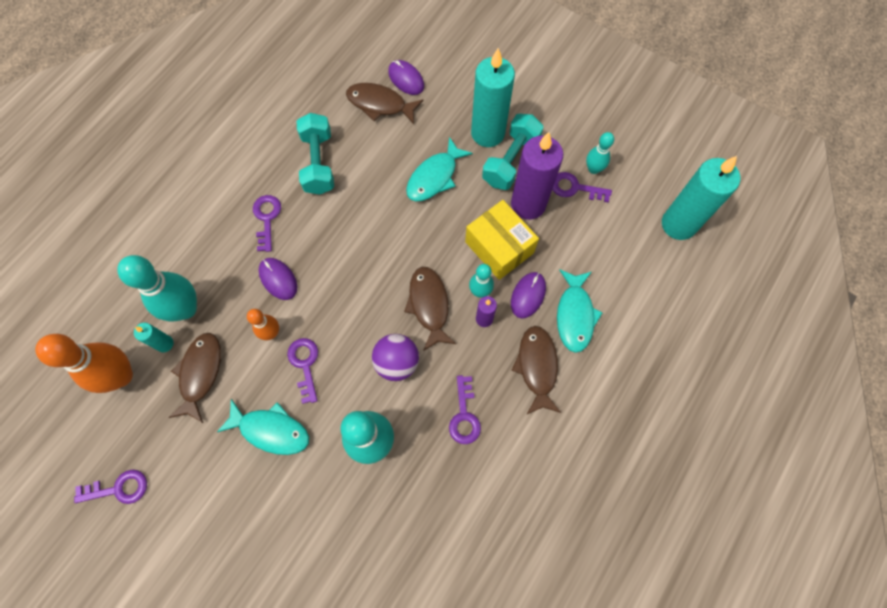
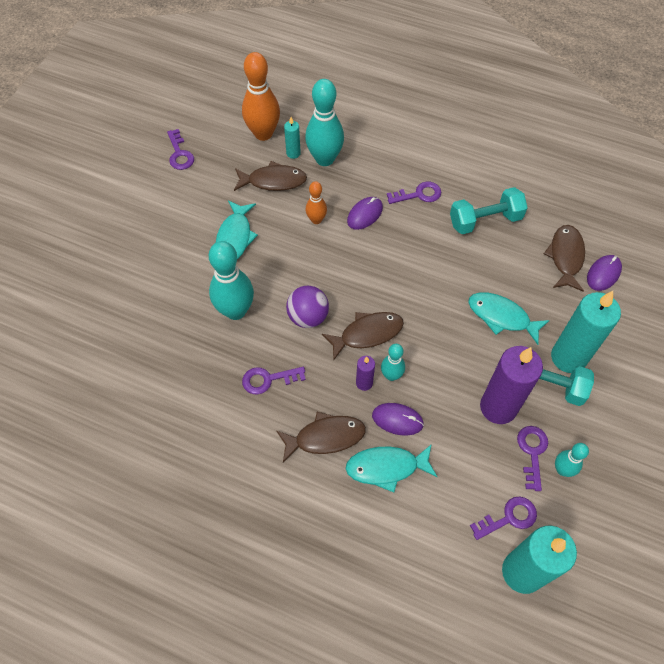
camera: 80 degrees right, 10 degrees down
(305, 364) = (293, 249): purple key -> purple key (509, 517)
(499, 247) = (442, 386): yellow box -> none

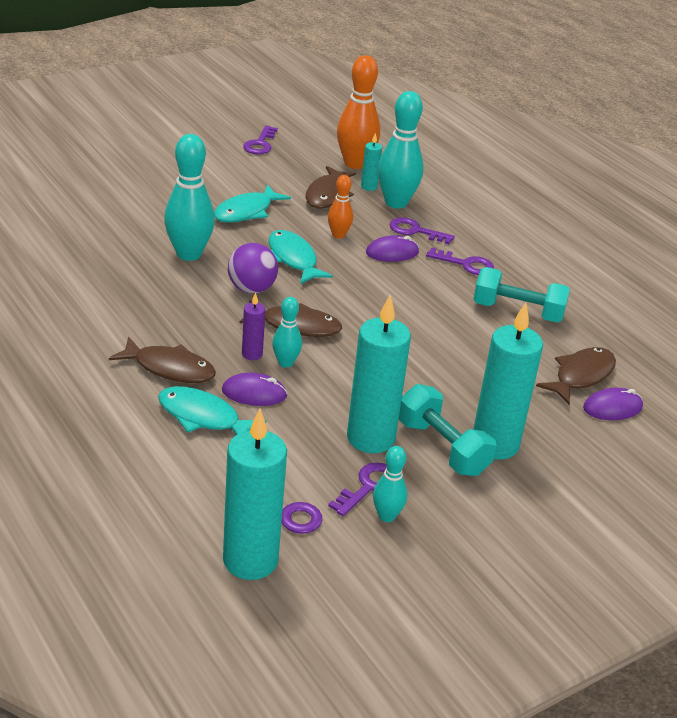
camera: 30 degrees right, 25 degrees down
(268, 379) = (163, 308): purple key -> purple key (415, 231)
(273, 181) = (327, 195): brown fish -> brown fish turned 75 degrees clockwise
(397, 420) = (254, 393): purple mouse -> purple mouse turned 45 degrees counterclockwise
(498, 407) = (370, 438): purple candle -> turquoise candle
(501, 317) = (453, 381): turquoise fish -> turquoise fish (293, 259)

